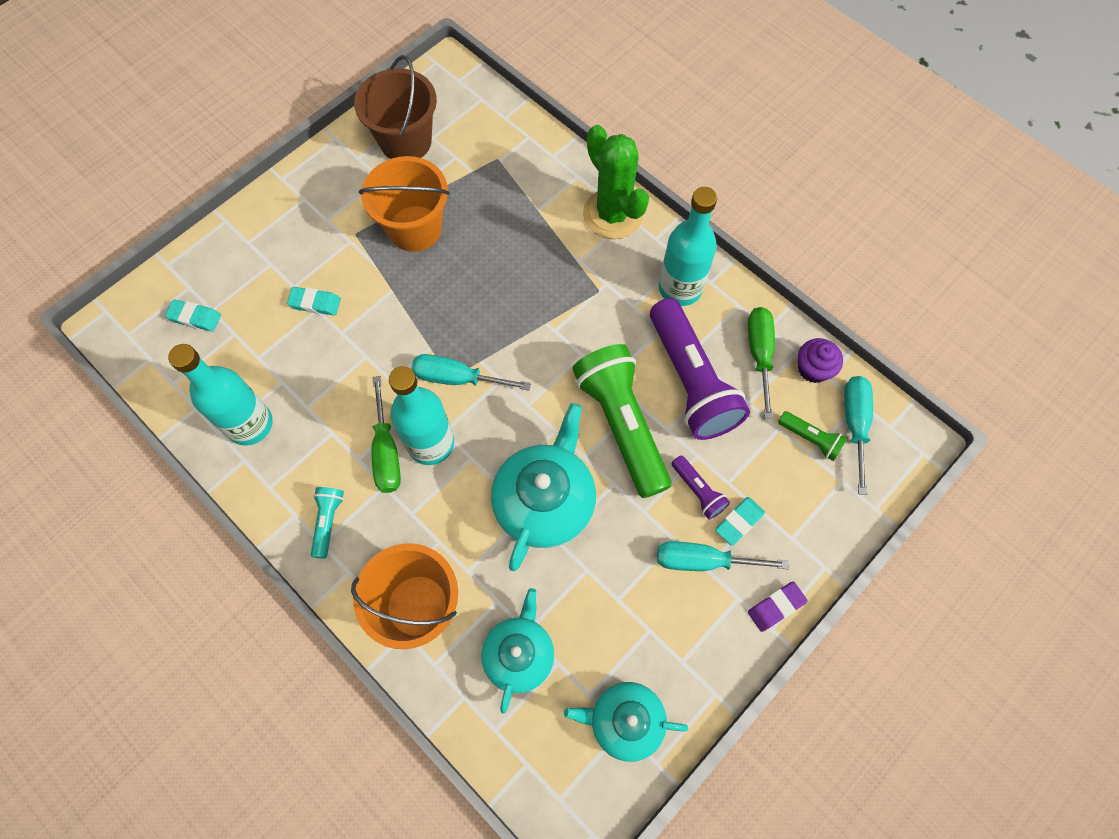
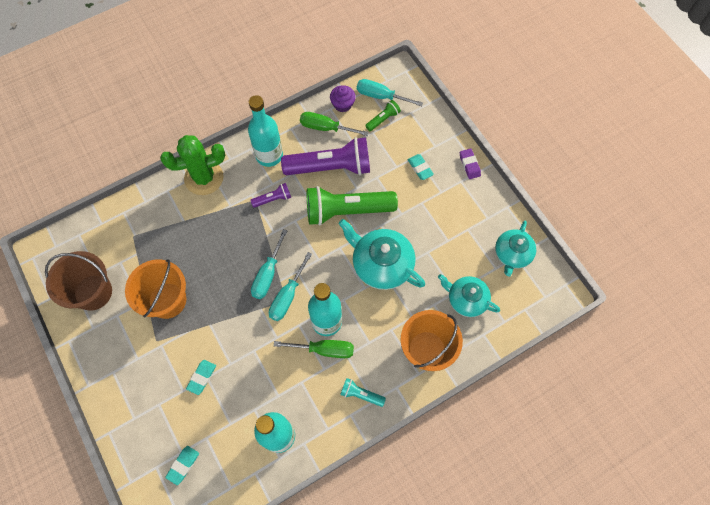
camera: 75 degrees left, 0 degrees up
(698, 491) = (397, 183): purple flashlight -> purple flashlight (273, 199)
(703, 561) = (436, 192): turquoise screwdriver -> turquoise screwdriver (268, 274)

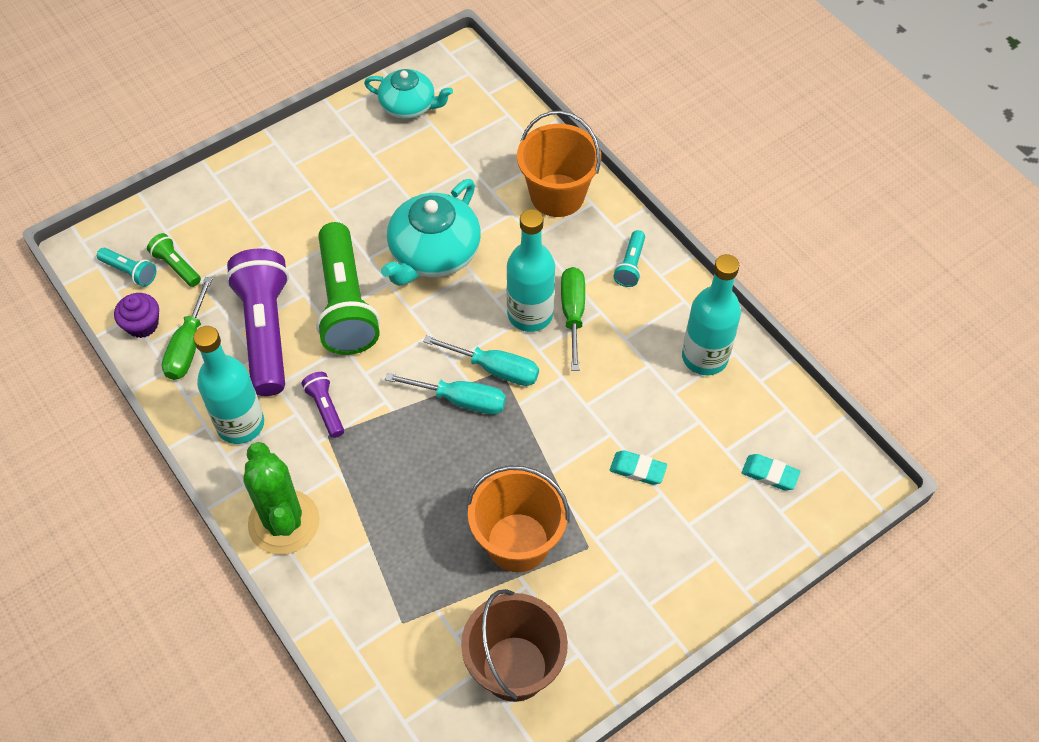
camera: 95 degrees left, 10 degrees down
(381, 96) = (130, 272): turquoise screwdriver -> turquoise flashlight
(420, 168) = (269, 214): turquoise eraser -> none
(466, 299) = (480, 154): turquoise teapot -> none
(469, 165) = (265, 154): purple eraser -> none

